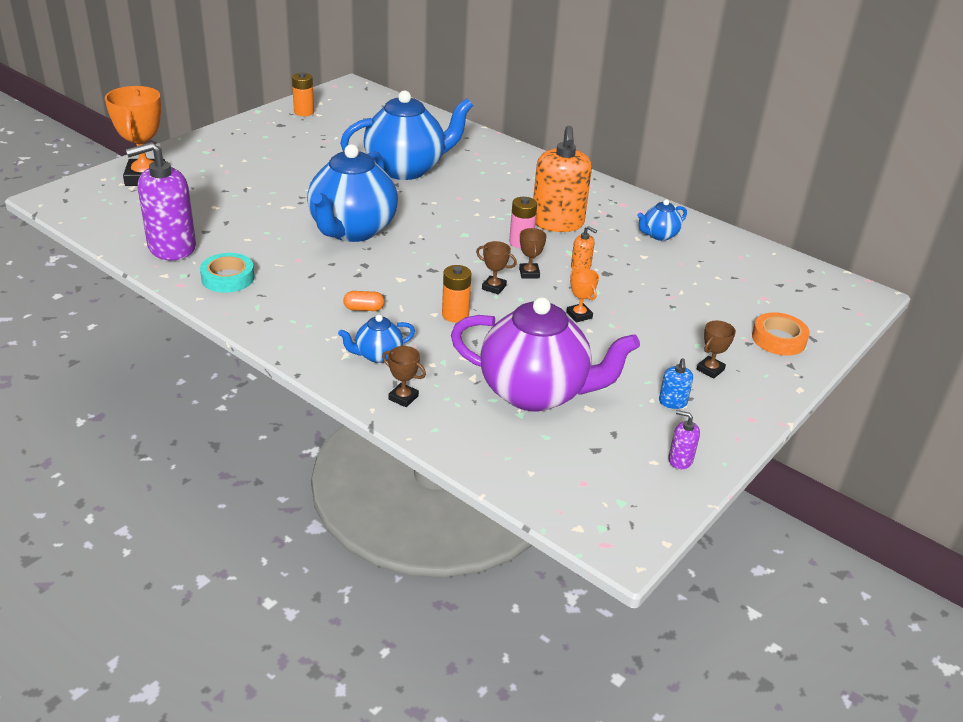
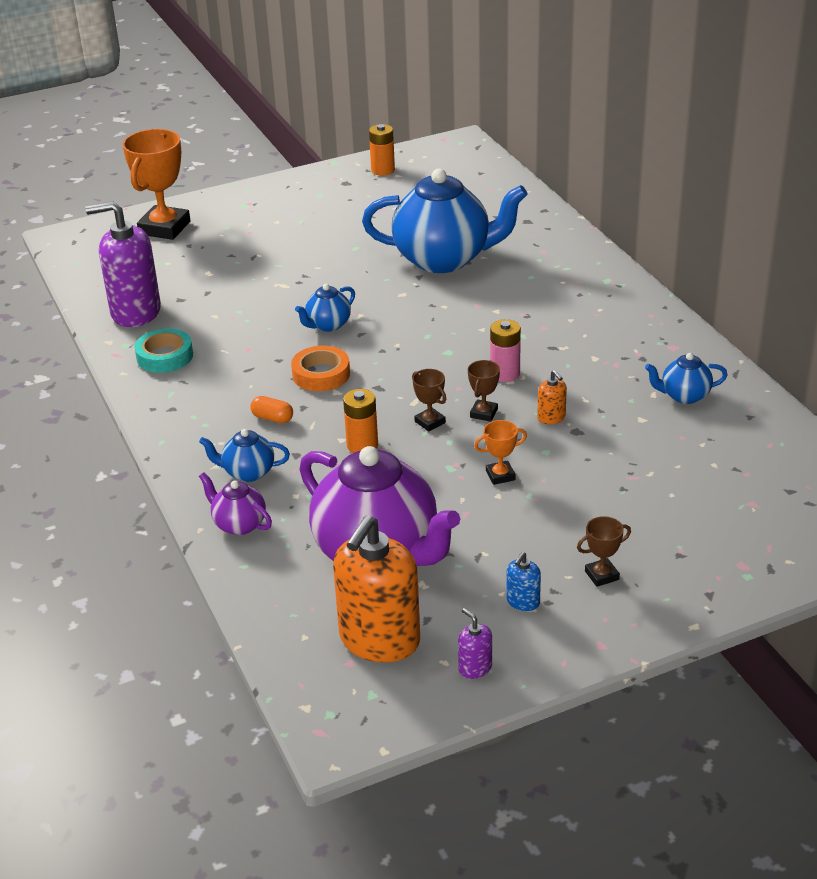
camera: 30 degrees right, 0 degrees up
(352, 230) = (328, 325): blue teapot -> blue teapot, size x0.45
(403, 398) = (238, 524): brown trophy -> purple teapot
(557, 223) = (569, 357): orange soap dispenser -> orange soap dispenser (379, 640)
(579, 315) = (500, 475): orange trophy -> orange trophy turned 75 degrees clockwise
(778, 339) = (723, 559): orange tape -> orange tape (321, 374)

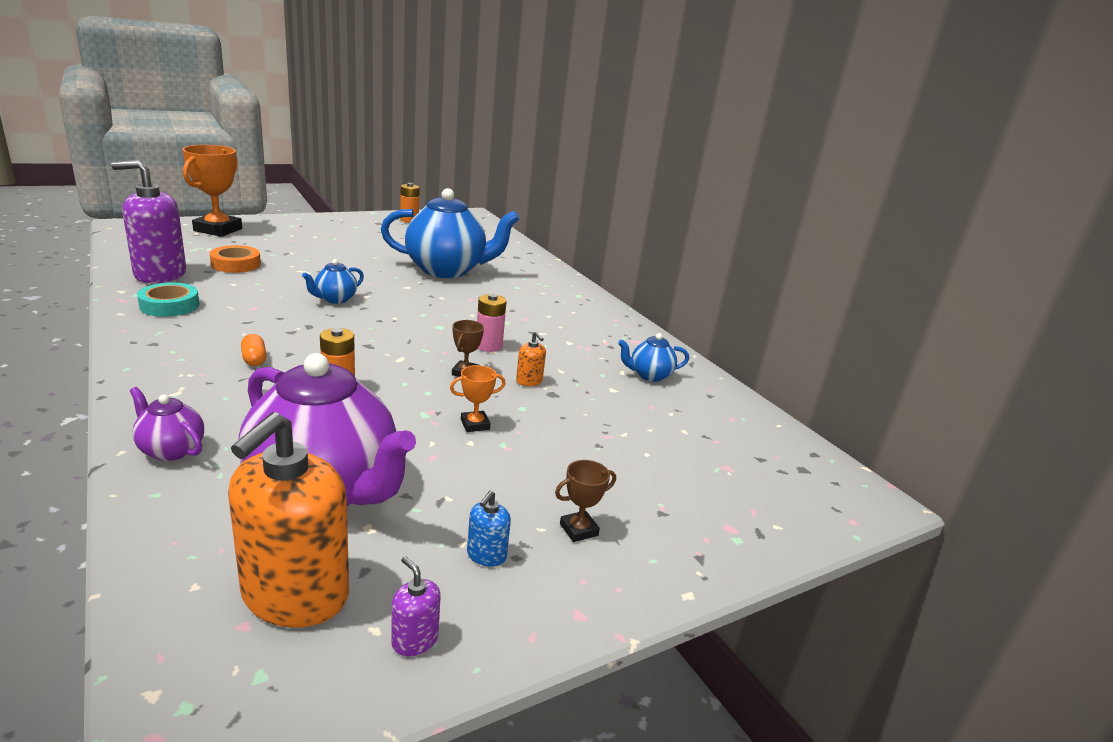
camera: 10 degrees left, 10 degrees down
(248, 473) = (206, 402): blue teapot -> none
(272, 418) = (254, 359): orange capsule -> orange capsule turned 45 degrees clockwise
(321, 374) = (316, 331): orange tape -> orange tape (236, 264)
(430, 422) = (412, 375): brown trophy -> none

